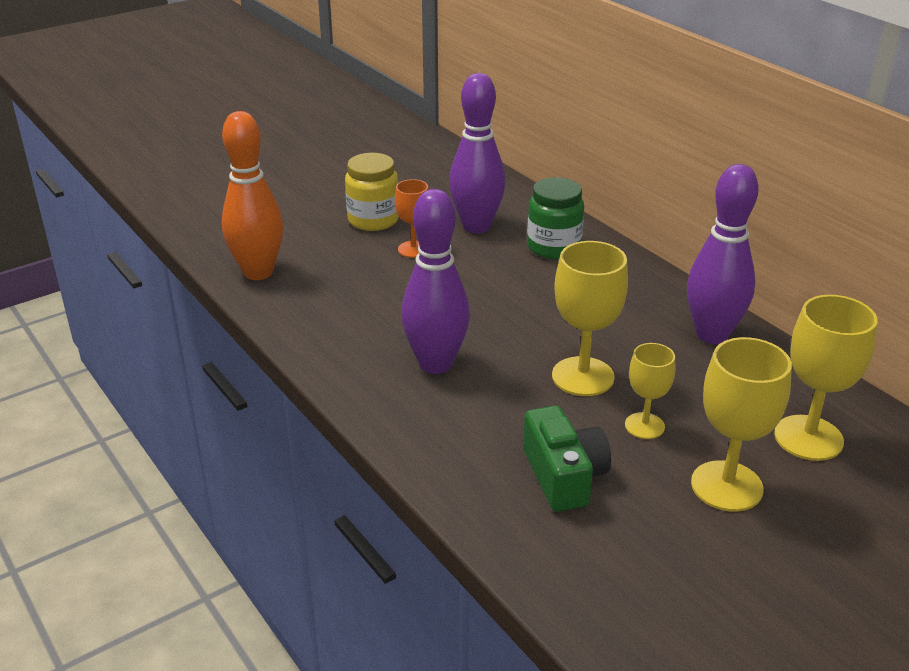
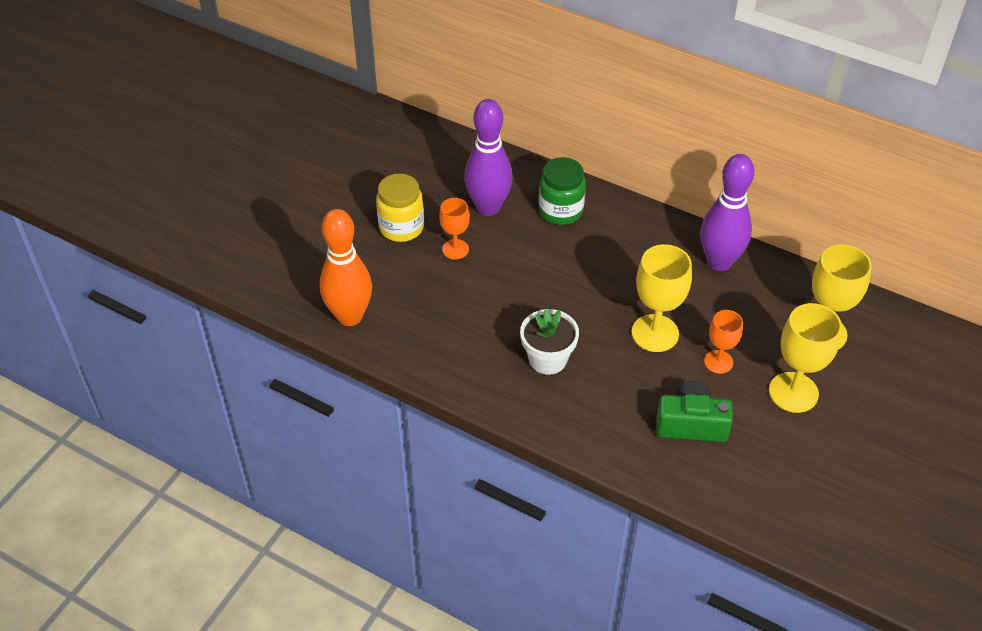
camera: 25 degrees left, 15 degrees up
(436, 364) = (548, 359): purple bowling pin -> white flower pot
(563, 476) = (691, 424): green camera -> green camera turned 45 degrees counterclockwise
(644, 426) = (718, 362): yellow goblet -> orange goblet

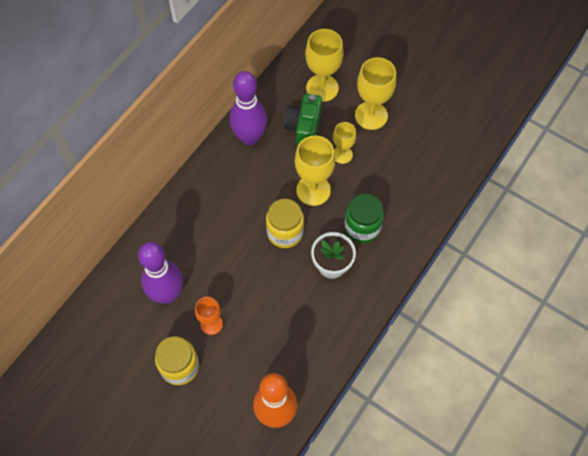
camera: 85 degrees left, 15 degrees up
(560, 211) = (180, 239): green jar -> green jar (362, 227)
(586, 308) = (285, 232): none -> yellow jar
(691, 424) = (394, 180): green camera -> green camera (304, 126)
(718, 362) = (342, 154): orange goblet -> yellow goblet

